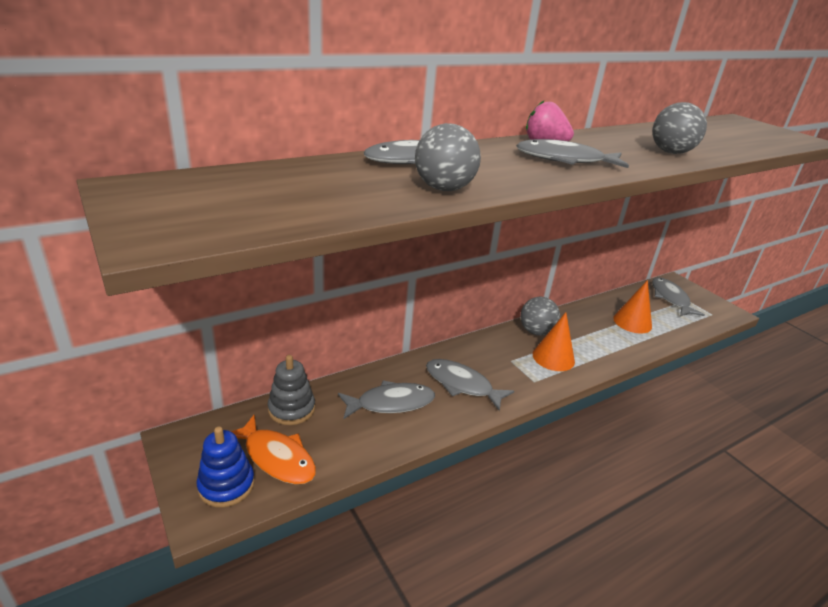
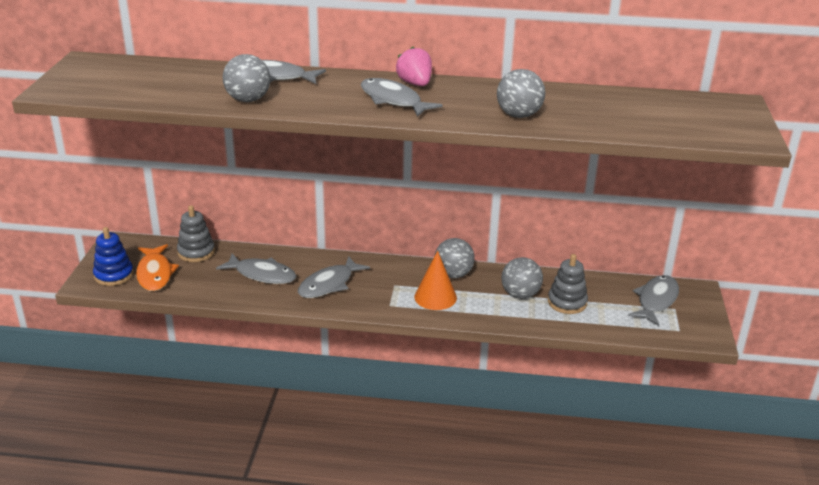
camera: 40 degrees right, 0 degrees up
(462, 385) = (329, 284): grey fish -> grey fish turned 120 degrees counterclockwise
(599, 329) = (520, 295): none -> grey ball
(632, 322) = (567, 302): orange cone -> grey stacking toy

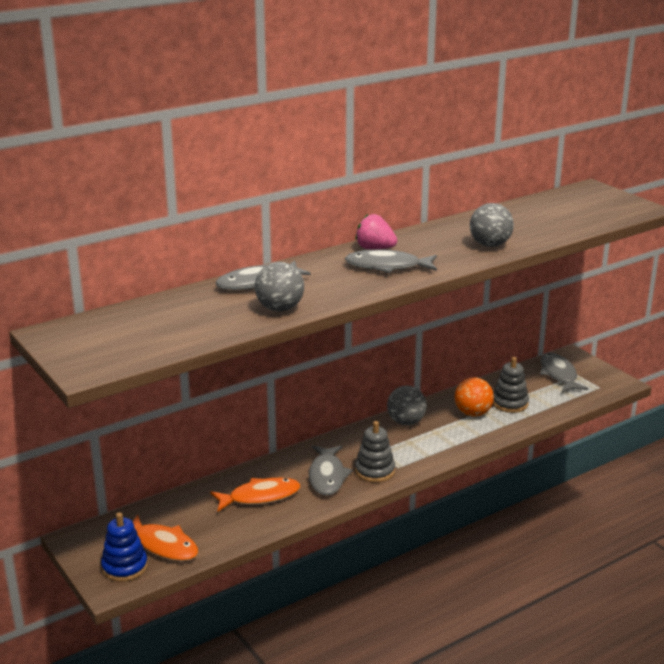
camera: 40 degrees left, 5 degrees down
(196, 252) = (169, 509): grey stacking toy -> grey stacking toy (374, 471)
(262, 274) = (260, 497): grey fish -> orange fish
(435, 297) = (420, 445): orange cone -> none
(520, 295) = (473, 413): grey ball -> orange ball

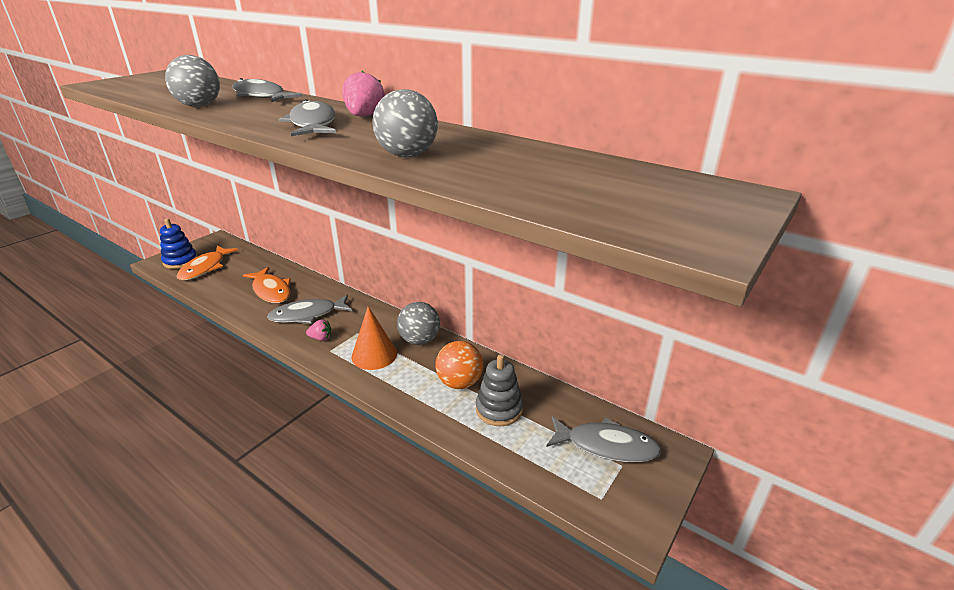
camera: 70 degrees right, 5 degrees up
(374, 471) = (321, 338): grey stacking toy -> pink strawberry
(416, 446) = (374, 355): none -> orange cone
(559, 374) = (606, 446): grey fish -> grey fish turned 45 degrees clockwise

